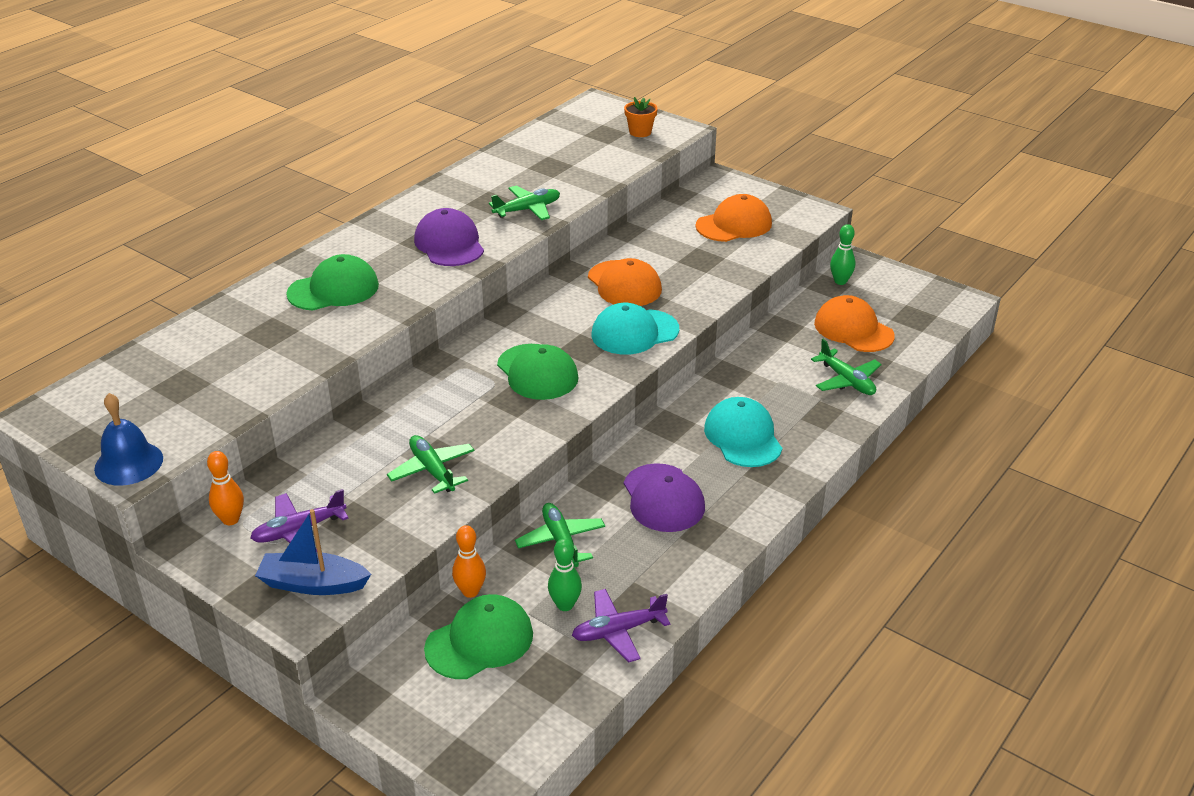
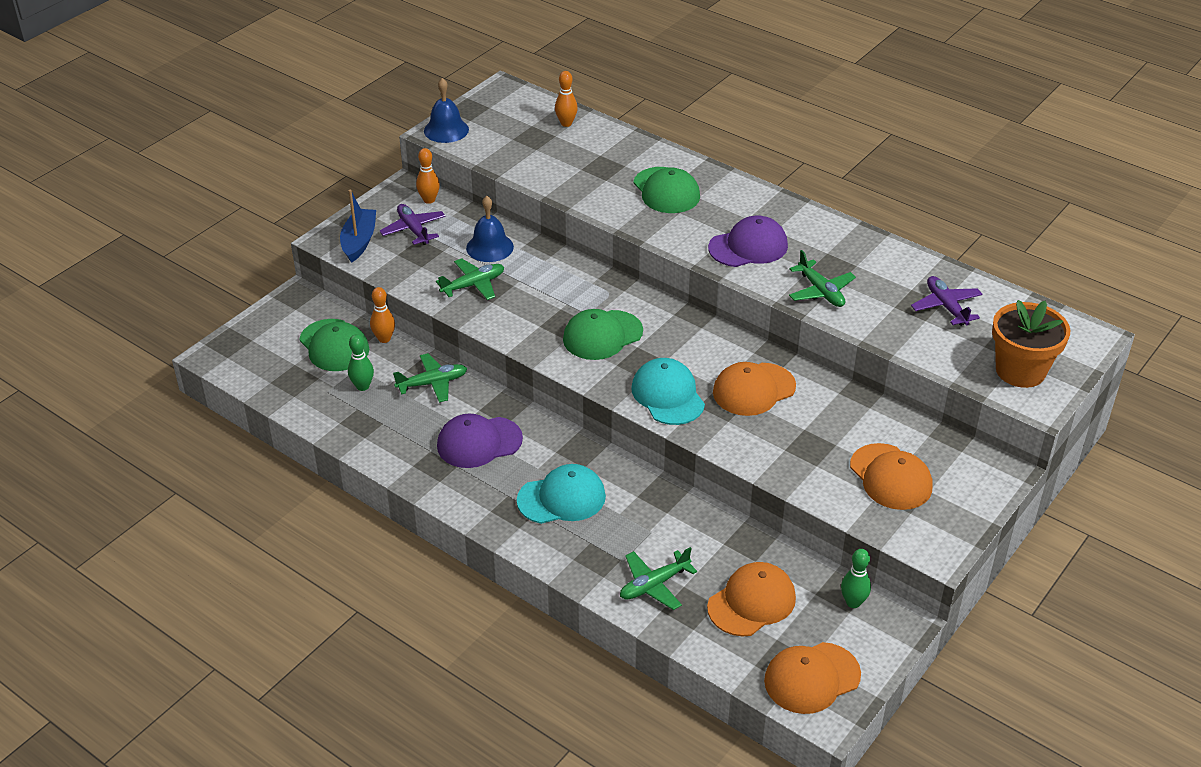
camera: 90 degrees right, 5 degrees up
(158, 360) = (566, 123): none -> orange bowling pin
(355, 459) = (489, 247): none -> blue bell
(618, 631) = (331, 414): purple plane -> purple plane (946, 307)
(640, 132) = (1020, 371): orange flower pot -> orange flower pot, size x1.89
(926, 305) = (812, 678): none -> orange cap

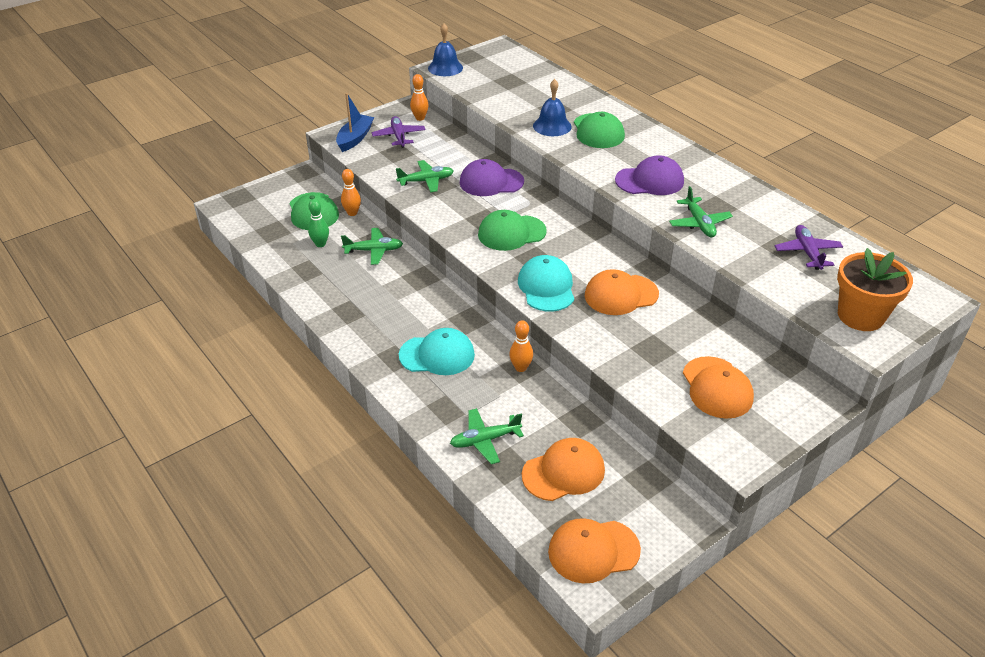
camera: 15 degrees right, 0 degrees up
(479, 442) = (390, 300): purple cap -> purple cap (491, 182)
(489, 247) = (451, 156): blue bell -> blue bell (552, 126)
(566, 123) = (538, 75): orange bowling pin -> orange bowling pin (520, 368)
(853, 602) = (654, 491): green bowling pin -> none

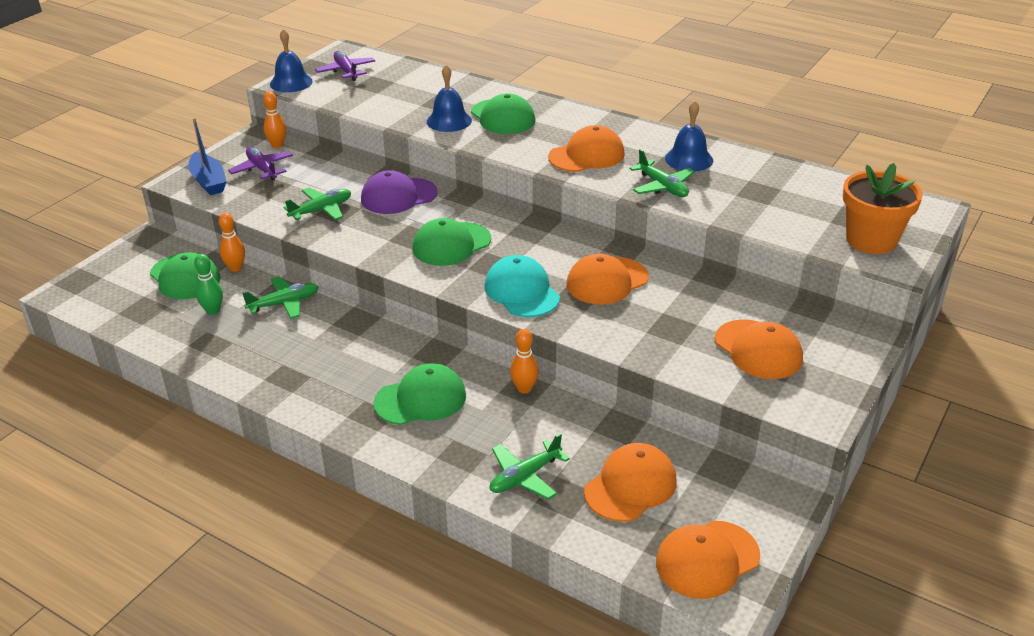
camera: 20 degrees left, 5 degrees down
(355, 138) = (208, 181): blue boat -> blue boat turned 150 degrees clockwise
(437, 355) = (420, 399): turquoise cap -> green cap
(649, 181) = (587, 155): purple cap -> orange cap
(737, 203) = (689, 159): none -> blue bell
(807, 252) = (785, 192): purple plane -> purple plane (346, 71)

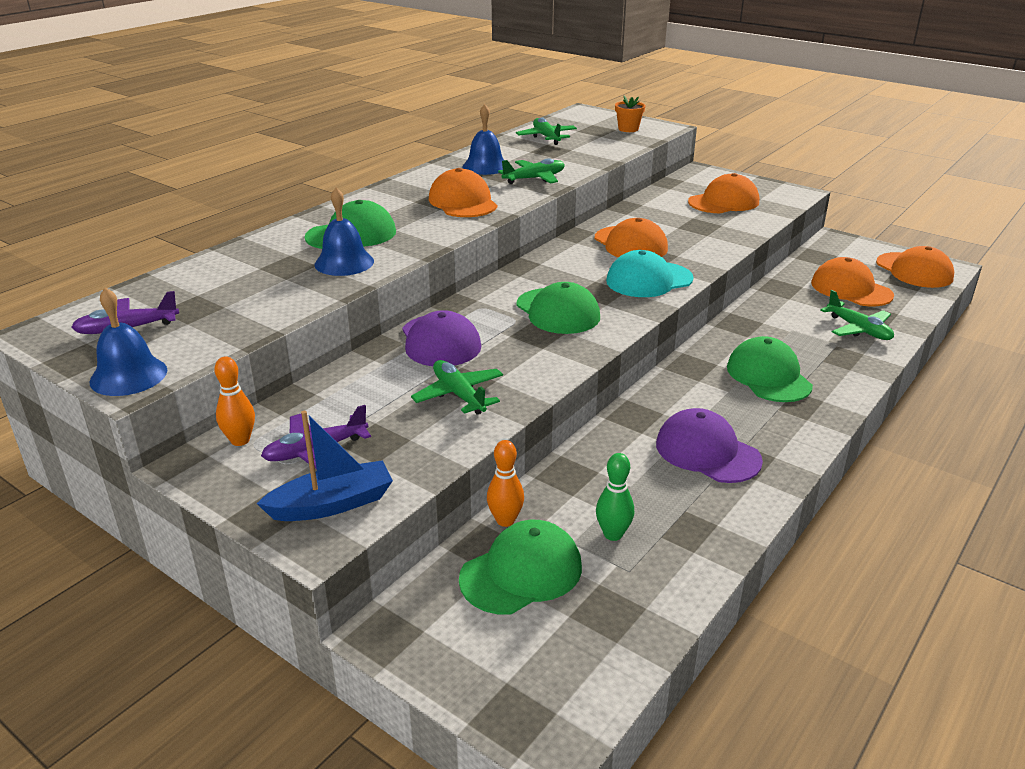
camera: 85 degrees left, 5 degrees down
(284, 303) = (598, 471): green plane -> green plane (546, 137)
(302, 356) = (707, 452): none -> purple cap
(524, 389) = (740, 324): orange bowling pin -> none
(871, 240) = (628, 129): orange flower pot -> orange flower pot, size x0.53

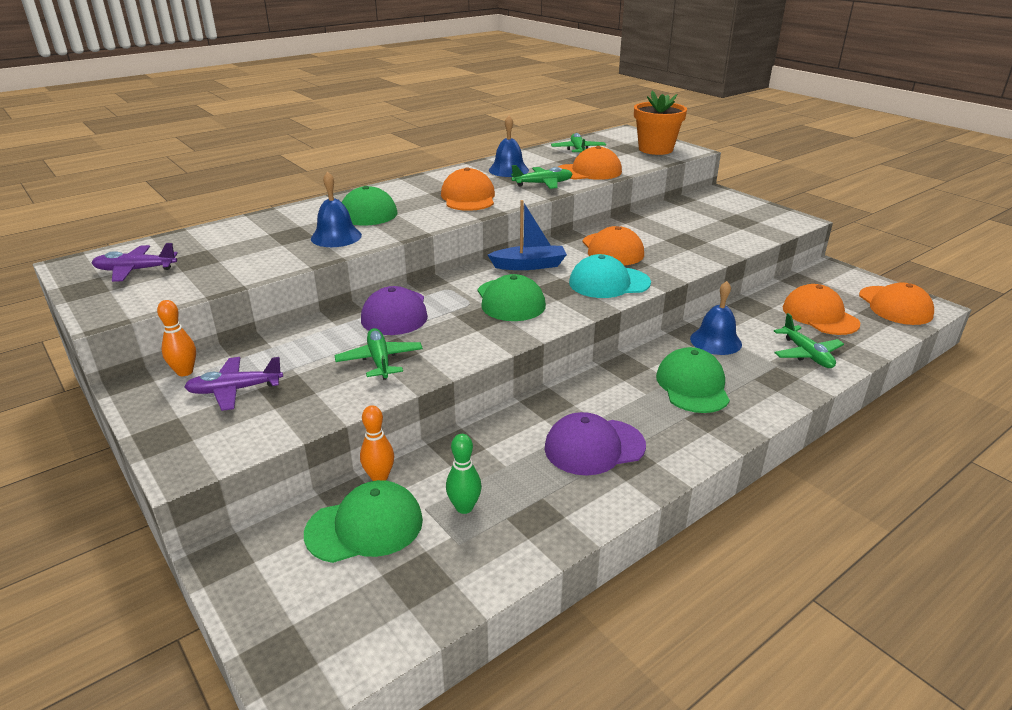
camera: 15 degrees right, 0 degrees up
(128, 375) = (108, 306): blue bell -> blue bell (715, 341)
(332, 504) = (216, 437): blue boat -> blue boat (529, 265)
(628, 129) = (655, 149): orange flower pot -> orange flower pot, size x1.89
(707, 452) = (594, 447): purple cap -> purple cap turned 75 degrees counterclockwise
(723, 202) = (722, 221): orange cap -> orange cap (589, 171)

